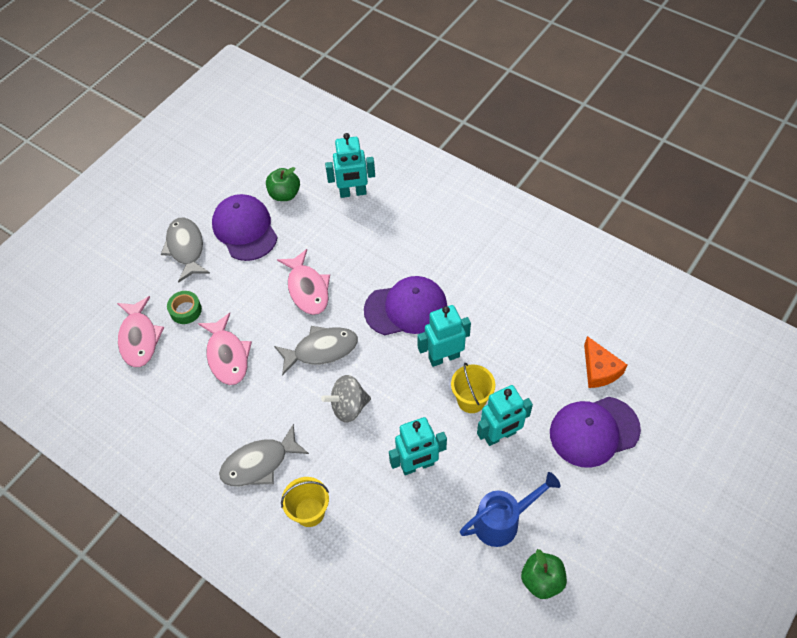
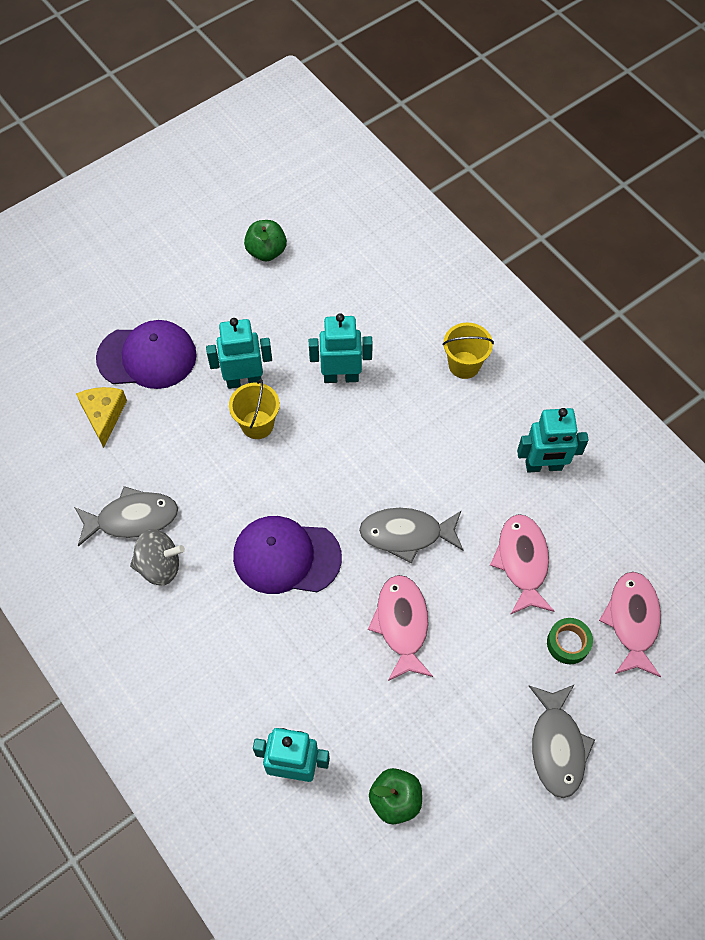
camera: 165 degrees left, 5 degrees up
(245, 229) = (467, 752): purple cap -> none
(259, 463) = (506, 426): grey fish -> grey fish (132, 518)
(348, 406) = (394, 457): grey spinning top -> grey spinning top (159, 566)
(444, 357) = (266, 481): turquoise robot -> turquoise robot (543, 466)
(502, 521) = (279, 305): blue watering can -> none
(599, 370) = (103, 415): orange cheese -> yellow cheese

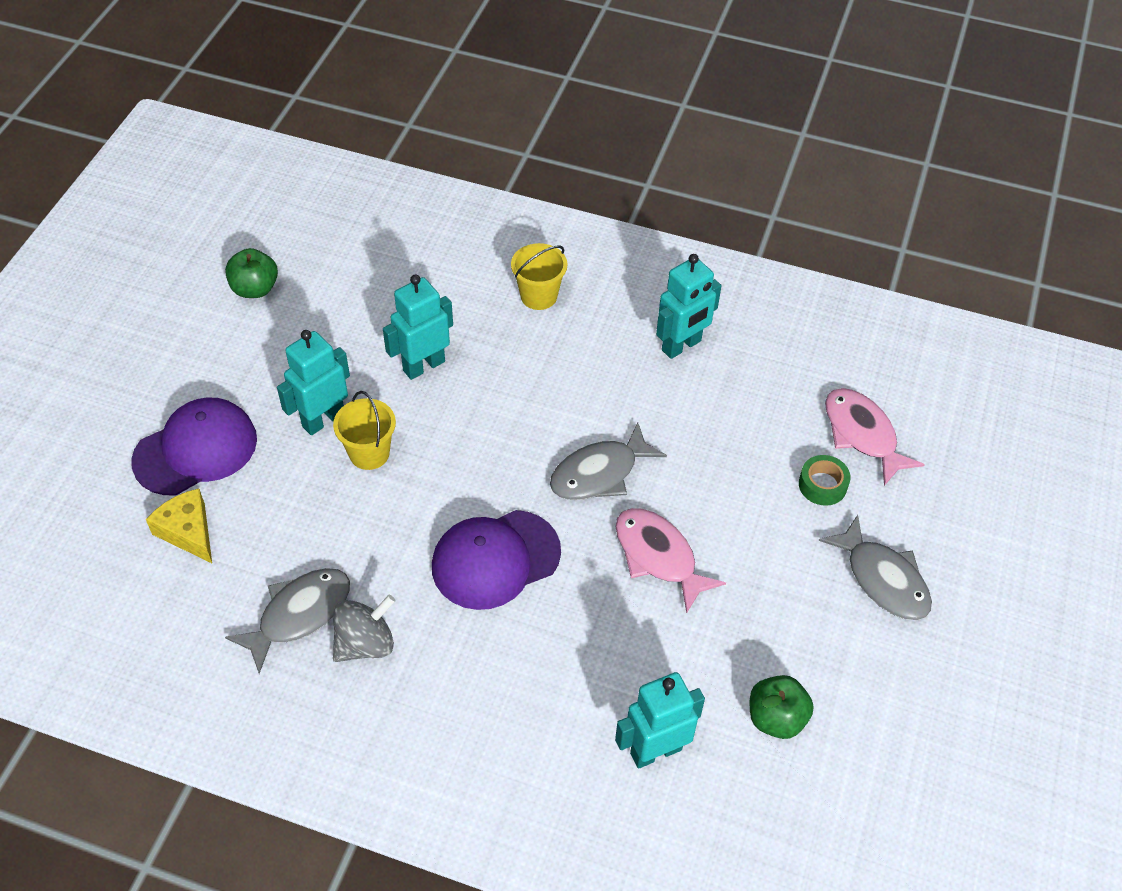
camera: 35 degrees left, 10 degrees down
(522, 562) = (727, 438): pink fish -> none

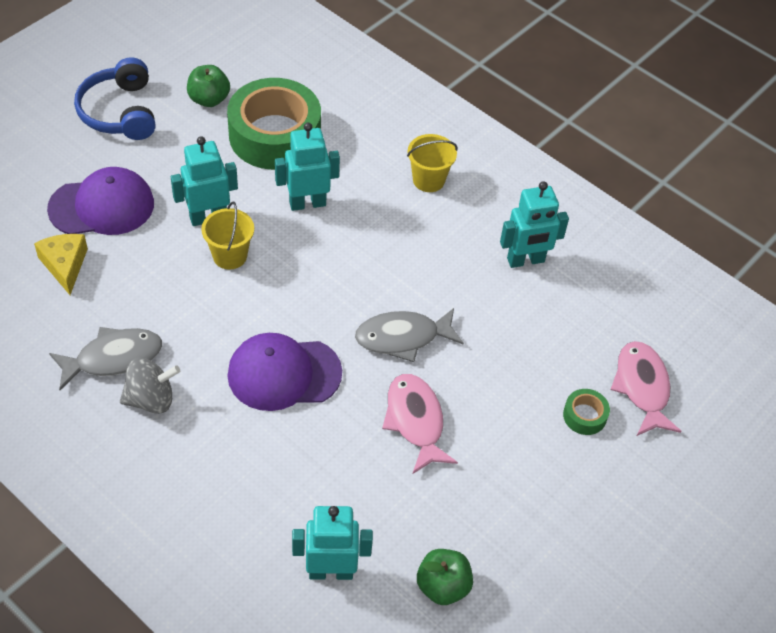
camera: 20 degrees right, 0 degrees up
(160, 336) = (120, 112): none -> blue headphones
(349, 304) = (275, 135): none -> green tape
(883, 579) = (595, 511): grey fish -> none

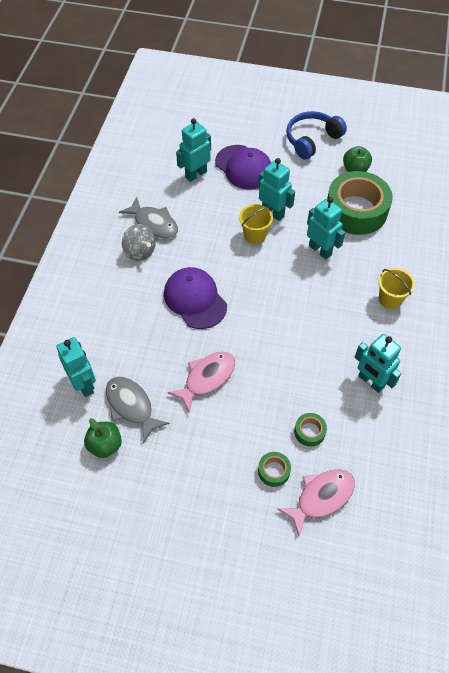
camera: 65 degrees right, 5 degrees up
(65, 265) = (196, 174): yellow cheese -> turquoise robot
(403, 337) = (261, 343): grey fish -> grey fish (131, 406)
(554, 353) = (309, 432): none -> green tape

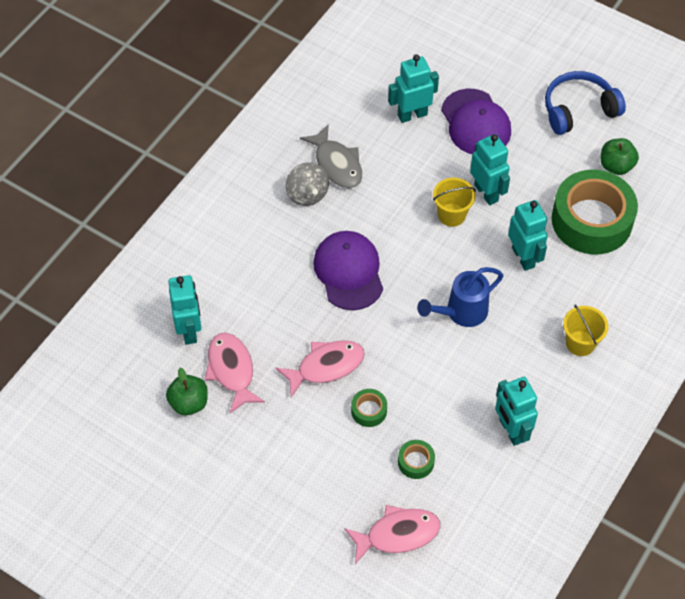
camera: 20 degrees right, 0 degrees up
(131, 406) = (232, 370): grey fish -> pink fish
(274, 471) = (358, 490): green tape -> green tape (369, 410)
(293, 303) = (461, 312): none -> blue watering can

